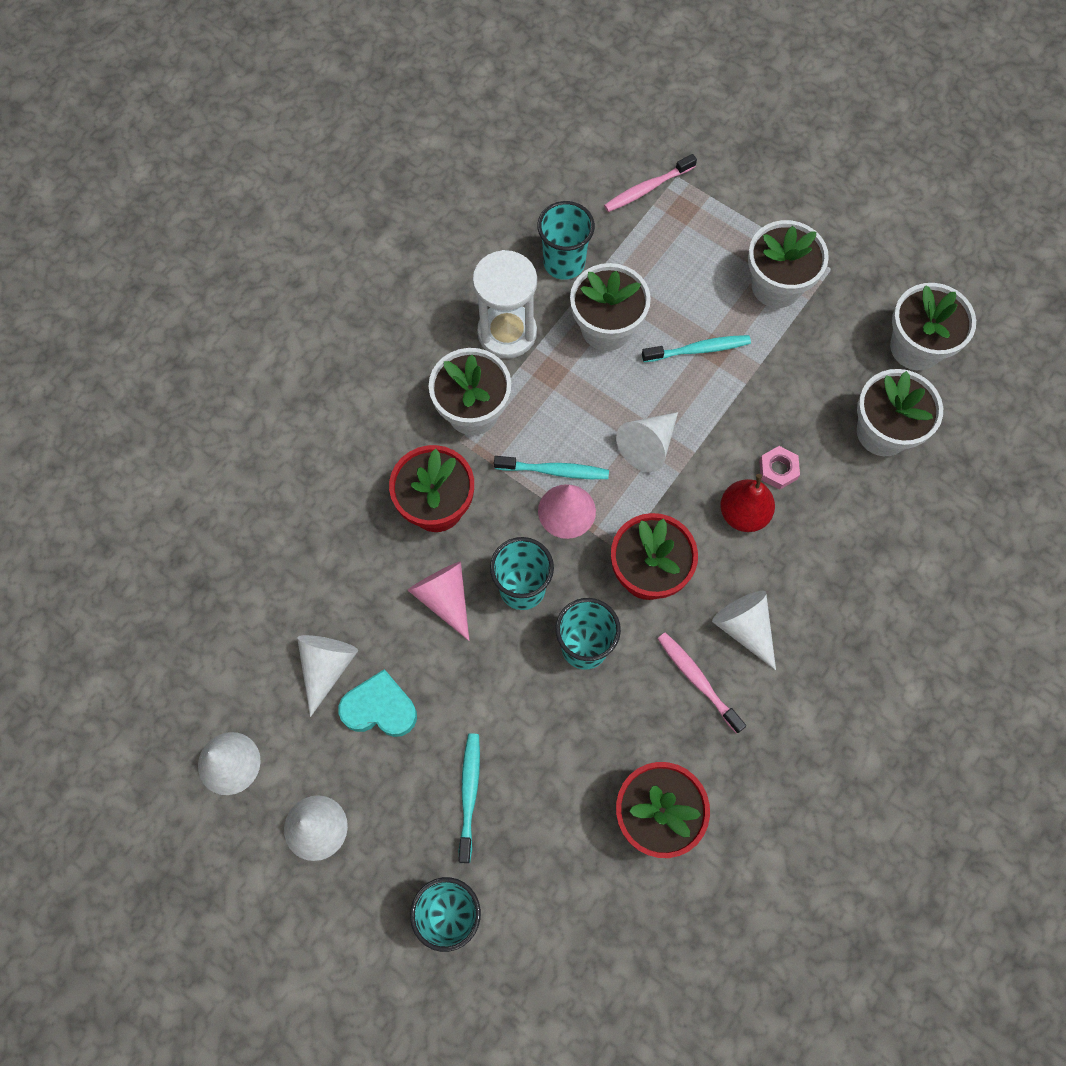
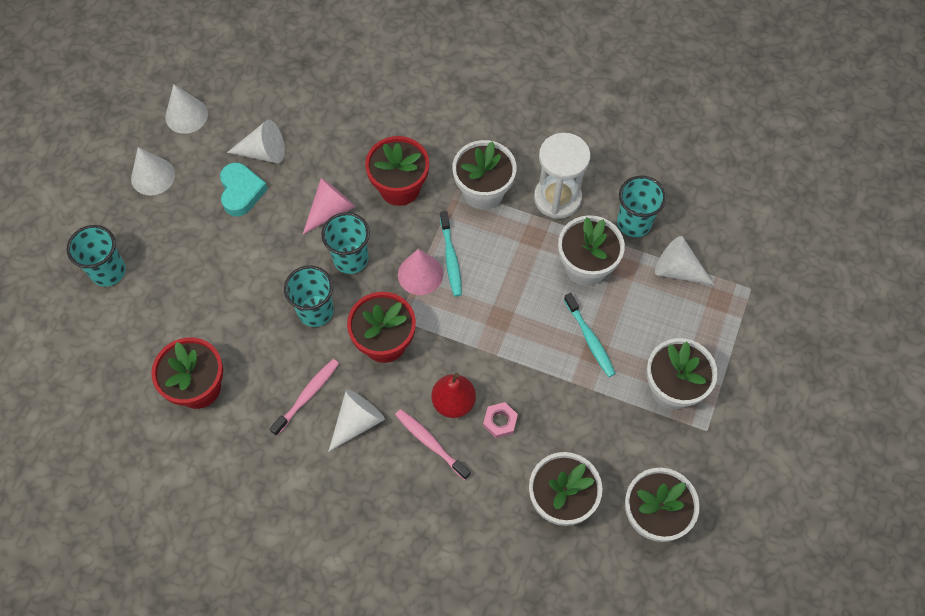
camera: 75 degrees right, 5 degrees down
(469, 794) = (192, 262): turquoise toothbrush -> none
(647, 188) = (728, 268): pink toothbrush -> pink toothbrush (430, 443)
(648, 446) = (491, 319): white cone -> white cone (677, 270)

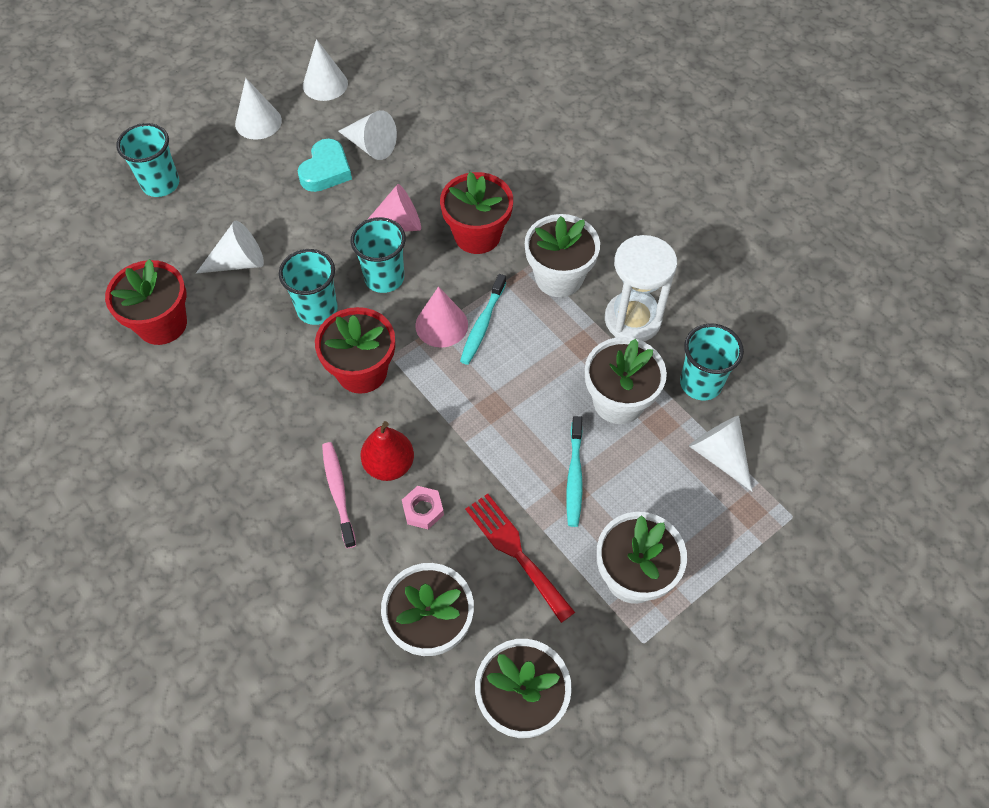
camera: 30 degrees right, 5 degrees down
(307, 396) = (253, 383): pink toothbrush -> none
(357, 421) = (282, 433): white cone -> white cone (239, 262)
(584, 415) = (516, 552): none -> red fork

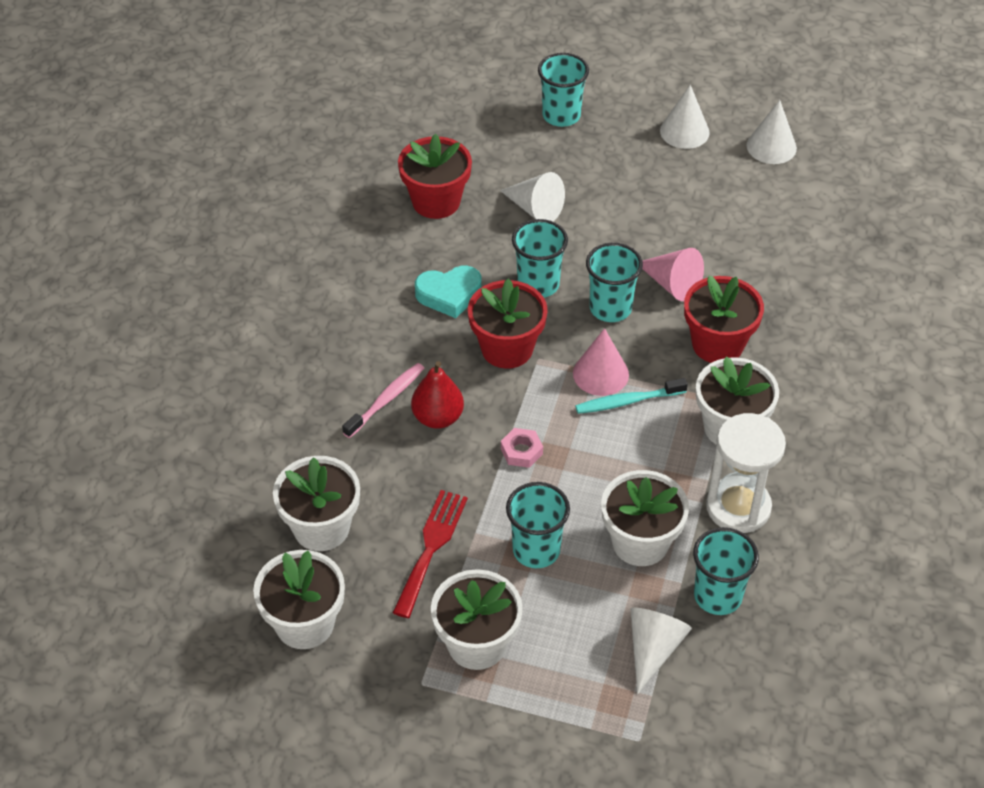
camera: 55 degrees right, 10 degrees down
(326, 170) = (680, 204): turquoise heart -> turquoise heart (449, 294)
(371, 146) = (738, 217): white cone -> none
(423, 510) = (417, 463): pink nut -> pink nut (521, 451)
(574, 476) = (536, 550): turquoise toothbrush -> turquoise cup

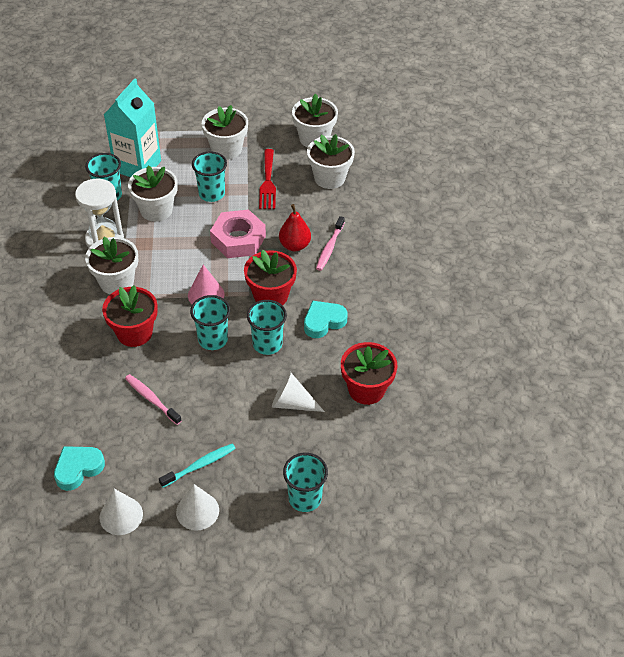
camera: 160 degrees right, 0 degrees up
(521, 451) = (238, 239): pink nut -> pink nut, size x2.14
(628, 401) = (184, 282): turquoise toothbrush -> turquoise toothbrush (200, 465)
(653, 649) = (137, 166): white cone -> turquoise carton
(672, 284) = (175, 368): pink cone -> none
(711, 254) = (152, 399): none -> pink toothbrush
(815, 201) = (78, 469): none -> turquoise heart

